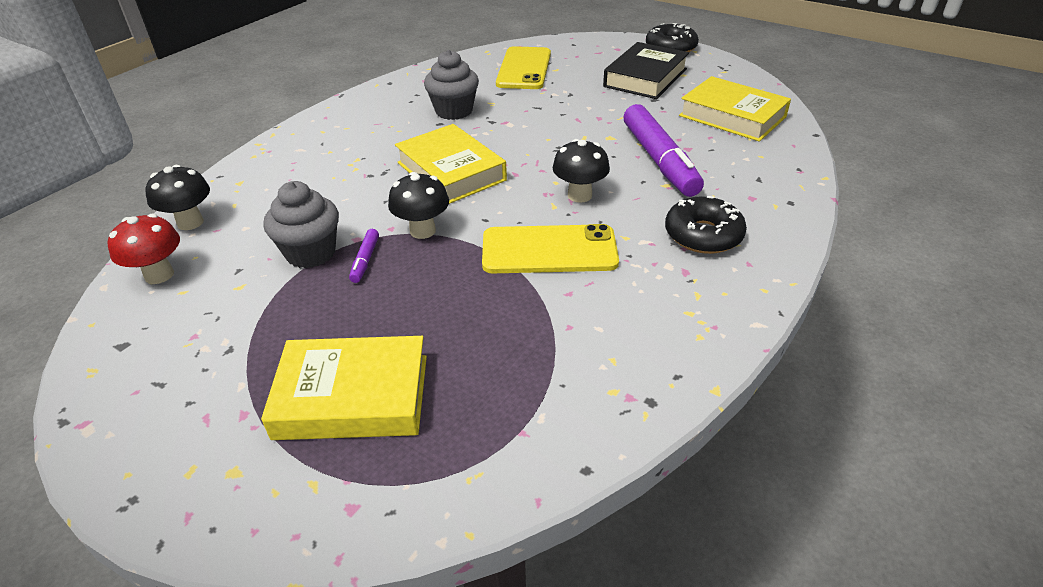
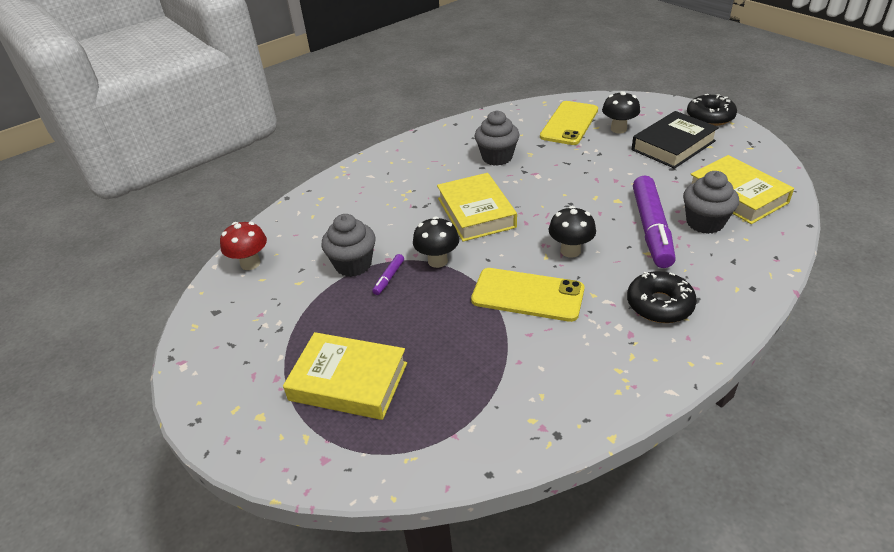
camera: 20 degrees right, 0 degrees up
(190, 222) = (280, 225): black mushroom -> black mushroom (618, 129)
(712, 146) = (704, 223): none -> grey cupcake

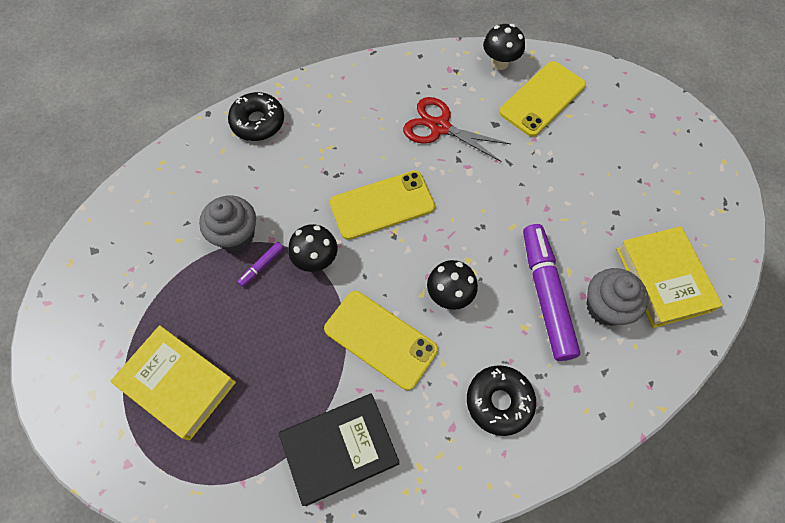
camera: 15 degrees right, 25 degrees up
(250, 263) = (143, 197): red mushroom -> none
(476, 212) = (382, 205): yellow book -> yellow phone
(497, 157) = (440, 127): grey cupcake -> red scissors
(618, 129) = (591, 127): black mushroom -> black mushroom (499, 63)
(651, 229) = (546, 295): purple marker -> purple marker turned 150 degrees clockwise
(673, 145) = (637, 176): black book -> black book (340, 449)
(710, 117) = (704, 143): black donut -> black donut (258, 122)

